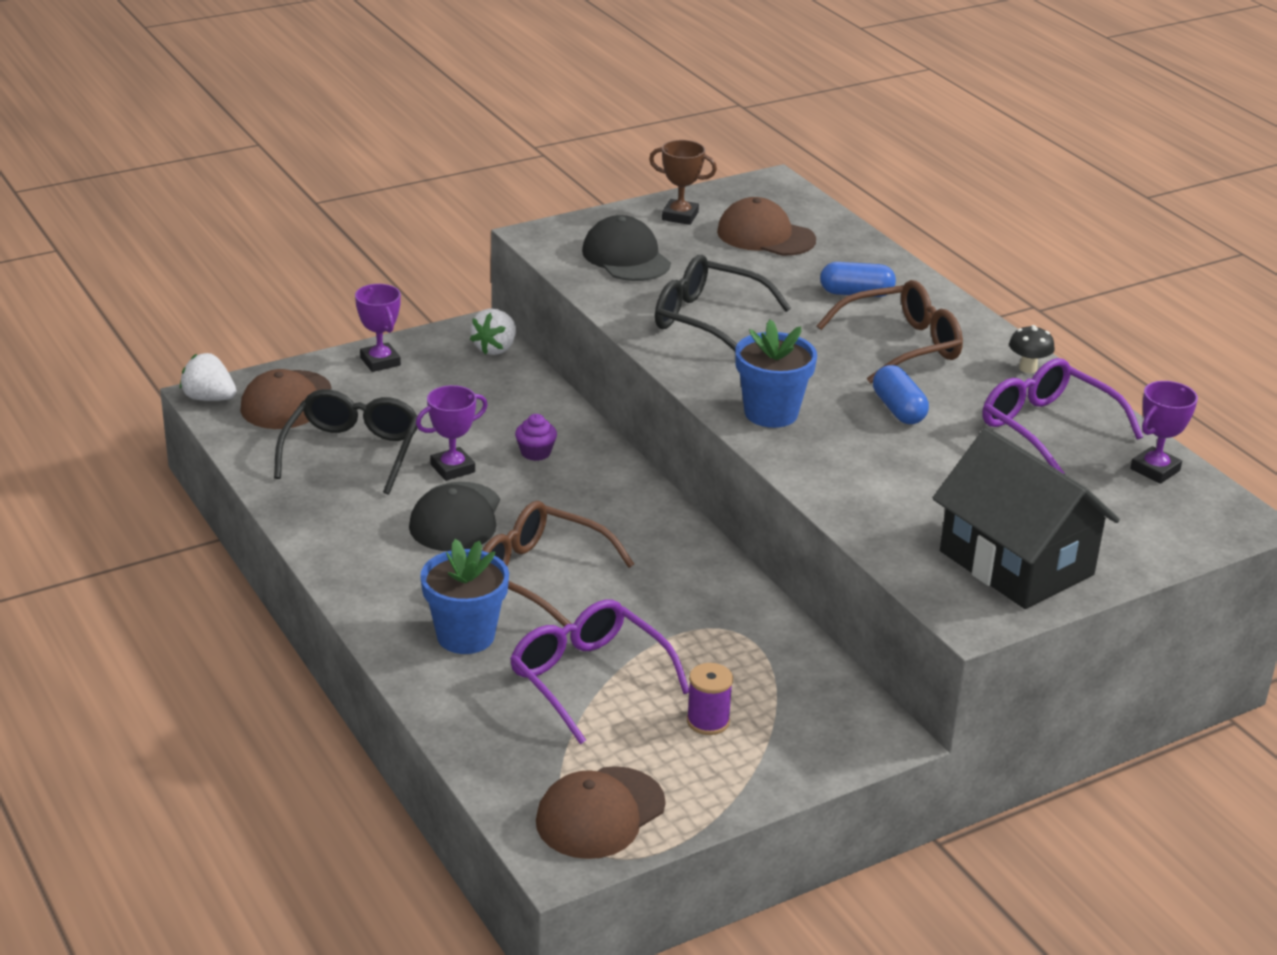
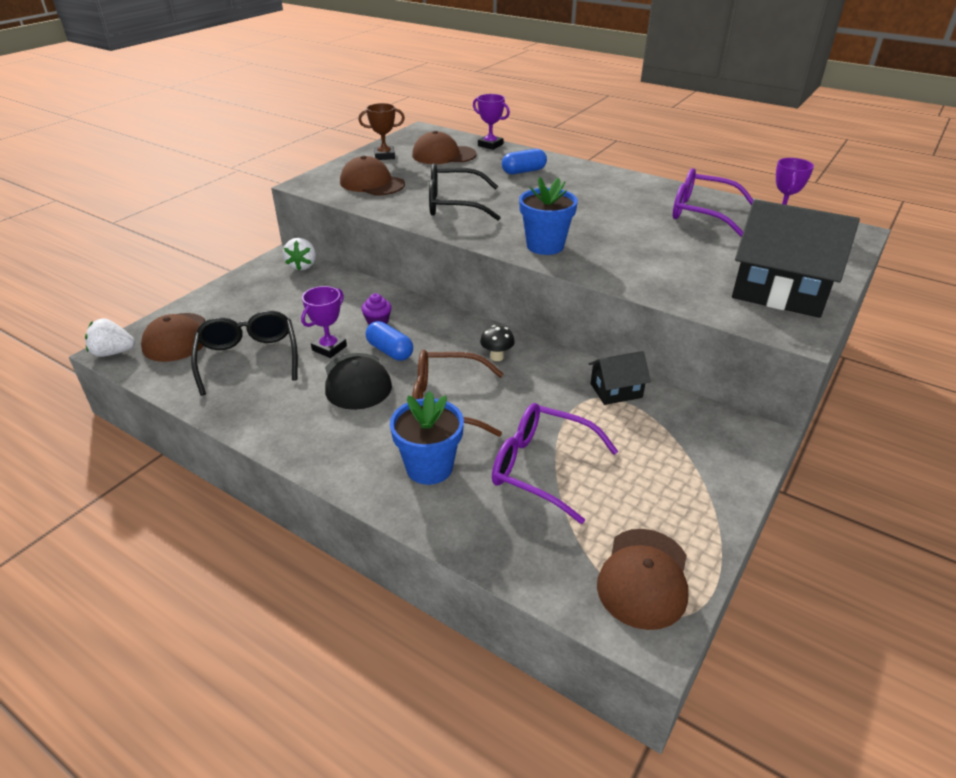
camera: 25 degrees left, 5 degrees up
(380, 361) = (229, 294): purple trophy -> purple trophy (490, 145)
(626, 257) = (372, 183): black cap -> brown cap
(708, 721) = (646, 469): purple spool -> none
(759, 630) = (616, 390): none -> black house
(898, 409) = (614, 224): blue capsule -> blue capsule (390, 351)
(902, 345) = (577, 191): brown glasses -> none
(1028, 368) = (655, 186): black mushroom -> black mushroom (497, 357)

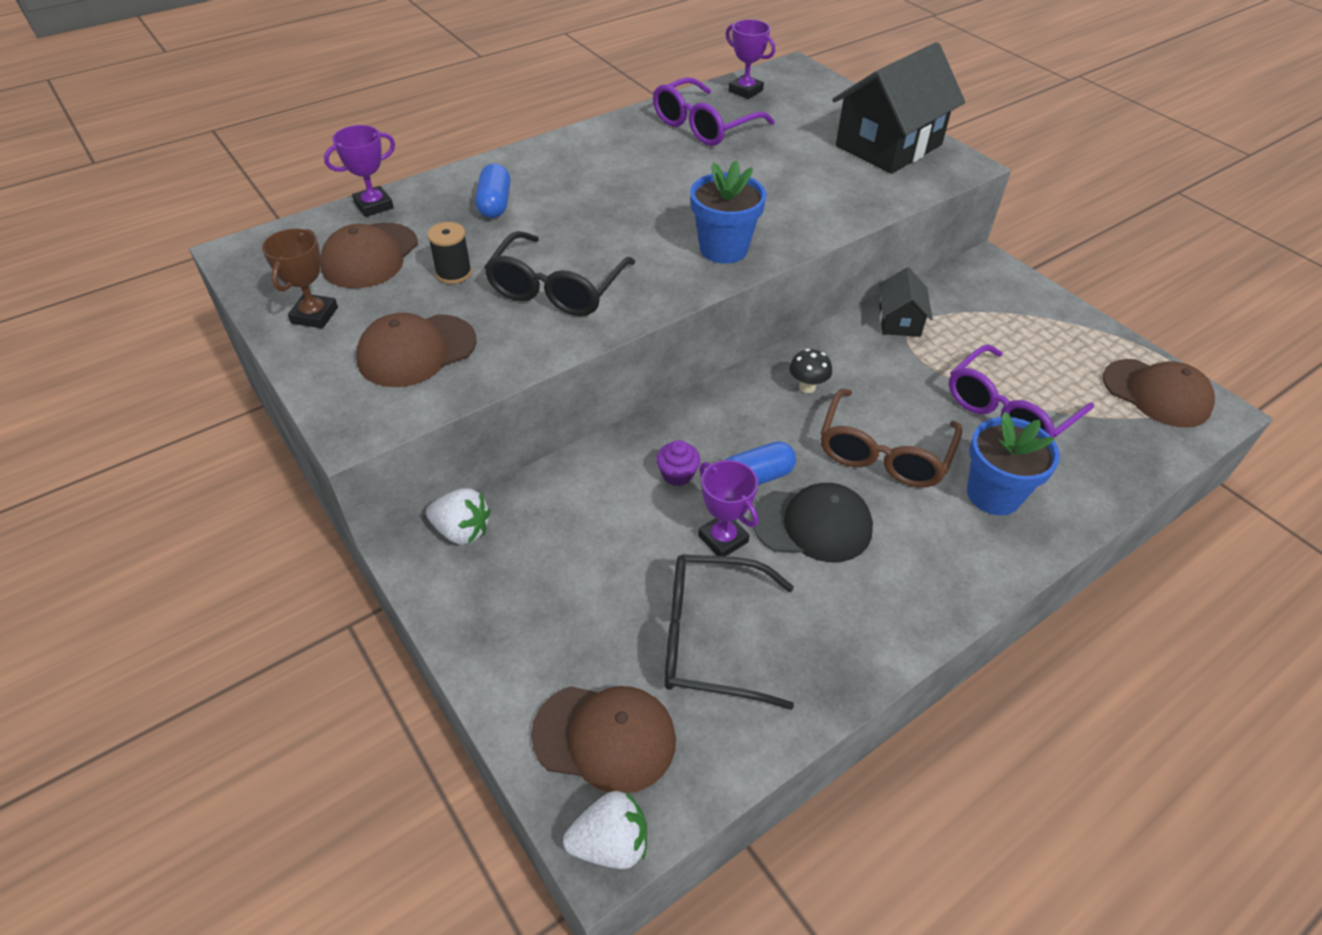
camera: 70 degrees left, 10 degrees up
(113, 353) = (610, 843): white strawberry -> white strawberry turned 120 degrees counterclockwise
(446, 176) = (454, 273): none -> black spool

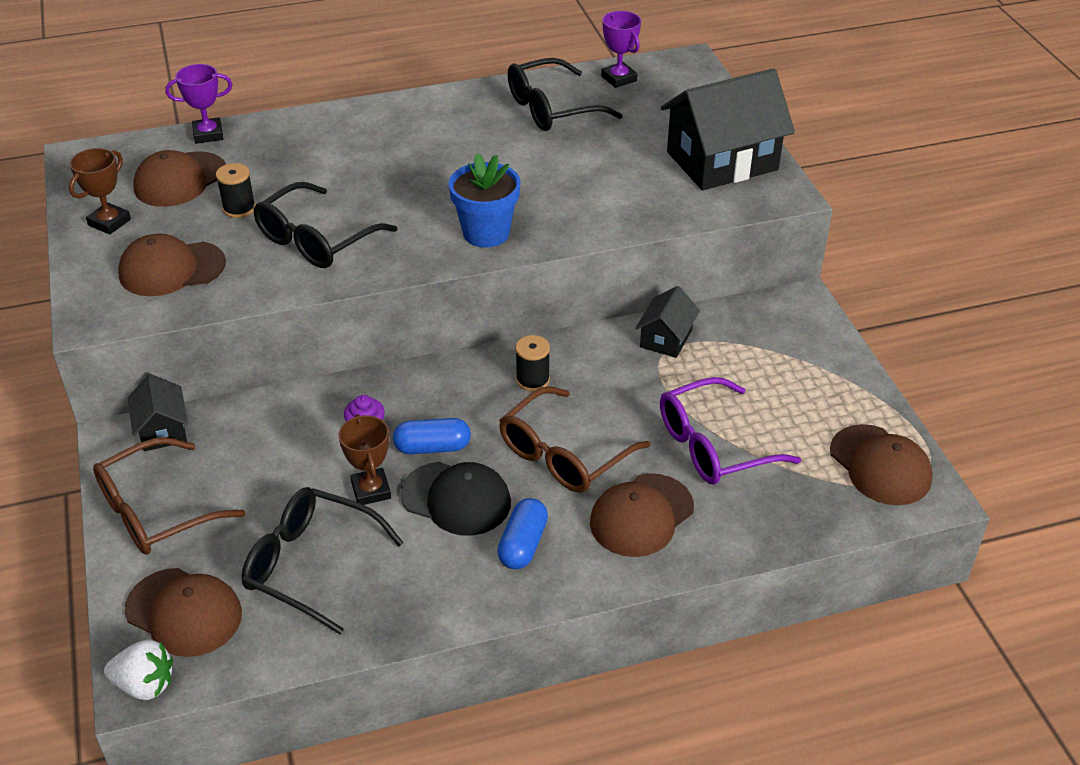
camera: 20 degrees right, 5 degrees down
(462, 531) = (162, 430): white strawberry -> black house
(495, 204) = (311, 152): blue capsule -> blue capsule (523, 544)
(505, 626) = (155, 511): none -> brown glasses
(703, 126) = (551, 109): purple glasses -> black glasses
(723, 539) = (371, 490): purple trophy -> brown trophy
(807, 387) = (532, 380): black mushroom -> black spool
(993, 494) = (641, 515): blue flower pot -> brown cap

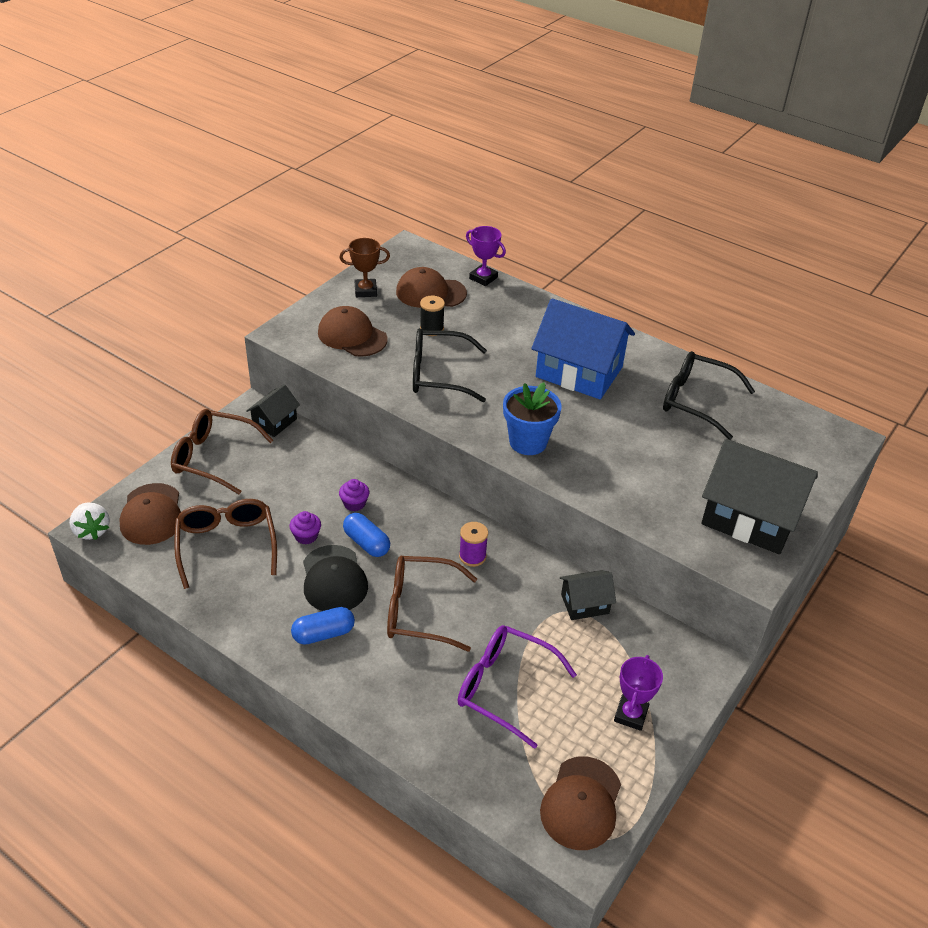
camera: 50 degrees right, 0 degrees up
(310, 564) = (226, 544): black glasses -> brown glasses
(371, 490) = (306, 536): brown trophy -> purple cupcake
(429, 151) = (579, 372): none -> blue house
(532, 380) = (472, 556): black spool -> purple spool
(619, 78) = (775, 414): purple trophy -> purple trophy (631, 715)
(641, 515) = (401, 682): brown cap -> none

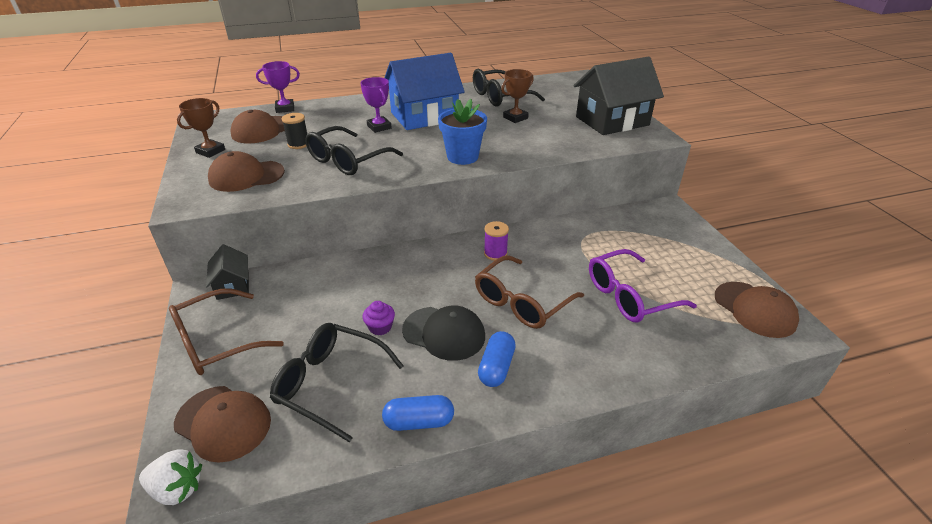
camera: 50 degrees left, 5 degrees down
(226, 544) = (329, 383): brown glasses -> black glasses
(354, 503) = (378, 284): purple cupcake -> none
(366, 543) = (426, 297): blue capsule -> blue capsule (419, 421)
(585, 604) = (583, 229): black house -> none
(631, 715) = (690, 254): purple trophy -> purple trophy (379, 127)
(658, 437) = (515, 118): none -> brown trophy

